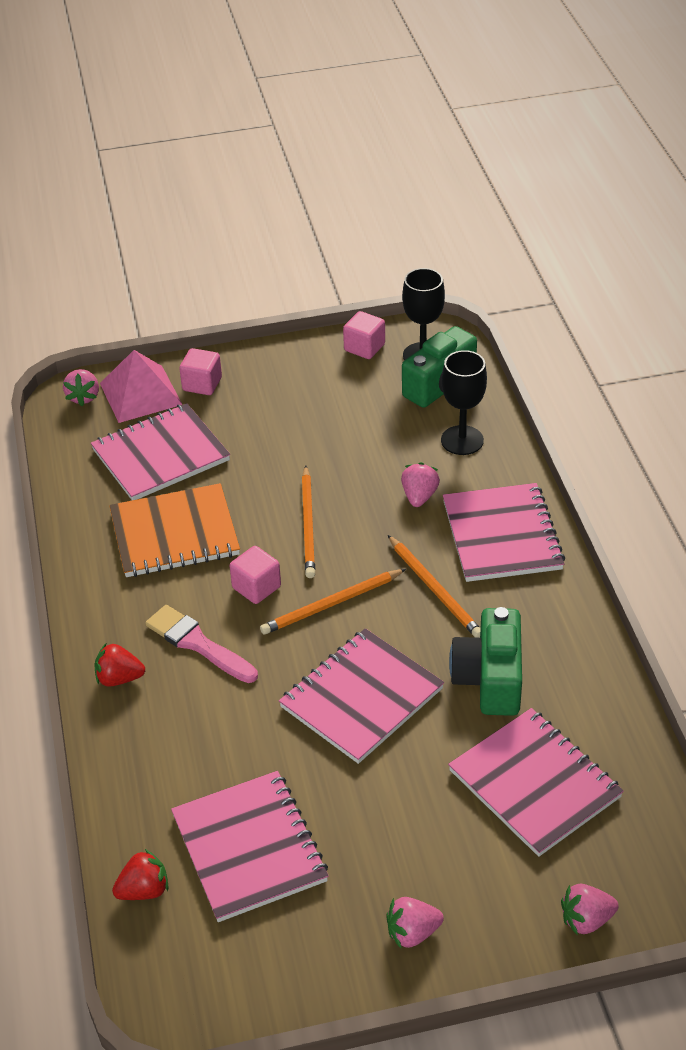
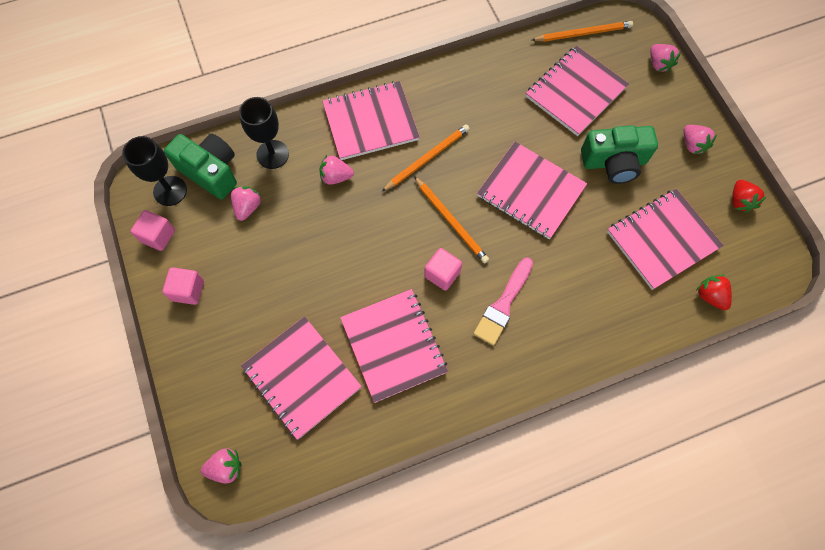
camera: 100 degrees left, 25 degrees up
(119, 678) = (545, 353): red strawberry -> red strawberry (740, 201)
(141, 394) = (220, 414): pink pyramid -> none
(174, 534) = (394, 345): orange notebook -> pink notebook
(202, 384) = (207, 362): pink cube -> pink cube (188, 290)
(308, 525) = (373, 248): orange pencil -> orange pencil (583, 33)
(388, 417) = (248, 207): none -> pink strawberry
(490, 678) = (500, 120): green camera -> green camera (614, 162)

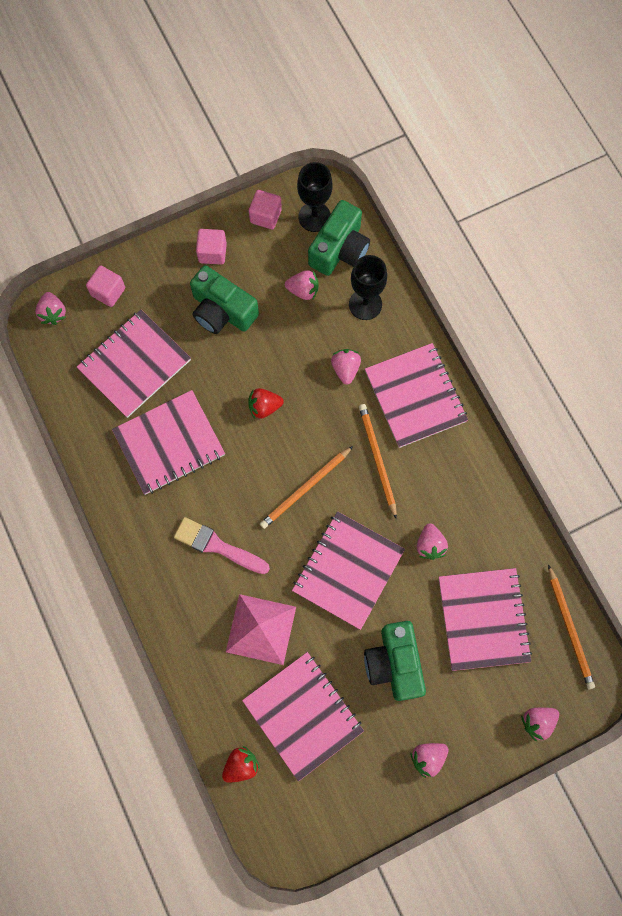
camera: 85 degrees right, 5 degrees up
(256, 285) = (222, 311): none -> green camera
(427, 158) = (377, 459): orange pencil -> orange pencil turned 150 degrees counterclockwise
(442, 274) = (246, 483): pink cube -> pink cube (108, 292)
(510, 125) = (430, 545): none -> pink strawberry
(575, 92) = (483, 619): pink notebook -> pink notebook turned 45 degrees clockwise
(584, 270) = (261, 629): none -> pink pyramid
(740, 201) = (359, 809): red strawberry -> red strawberry (264, 407)

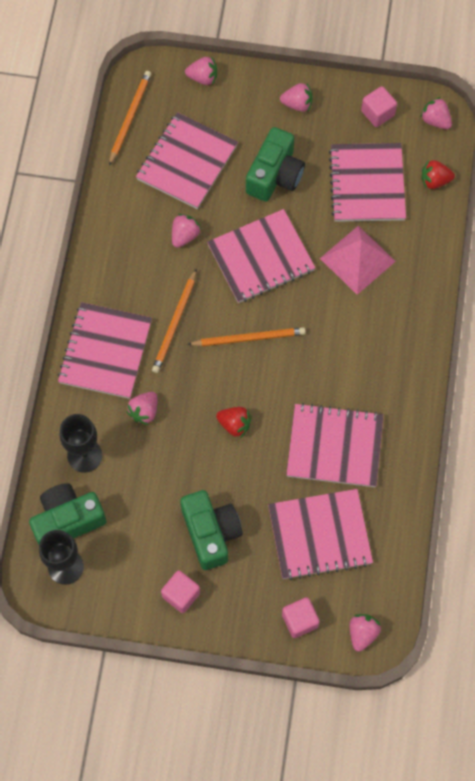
camera: 145 degrees left, 5 degrees down
(217, 546) = (350, 340): pink brush -> none
(265, 216) = (108, 598): pink cube -> pink cube (377, 113)
(303, 290) = (127, 504): pink strawberry -> pink strawberry (435, 120)

